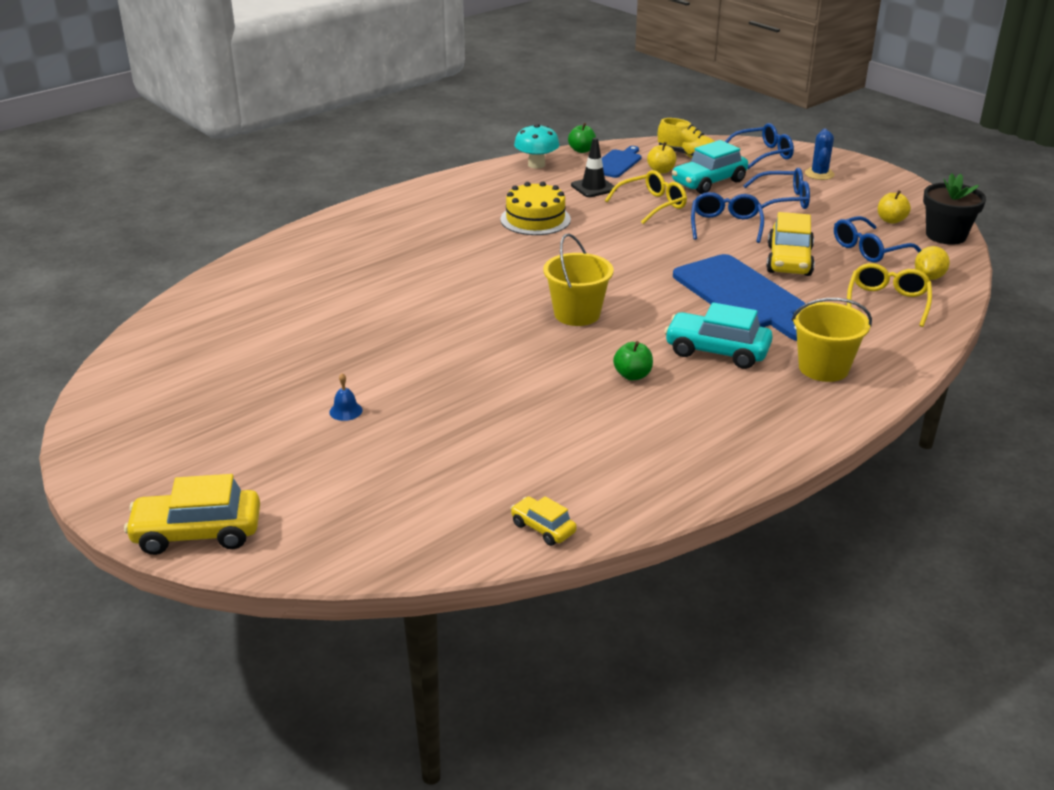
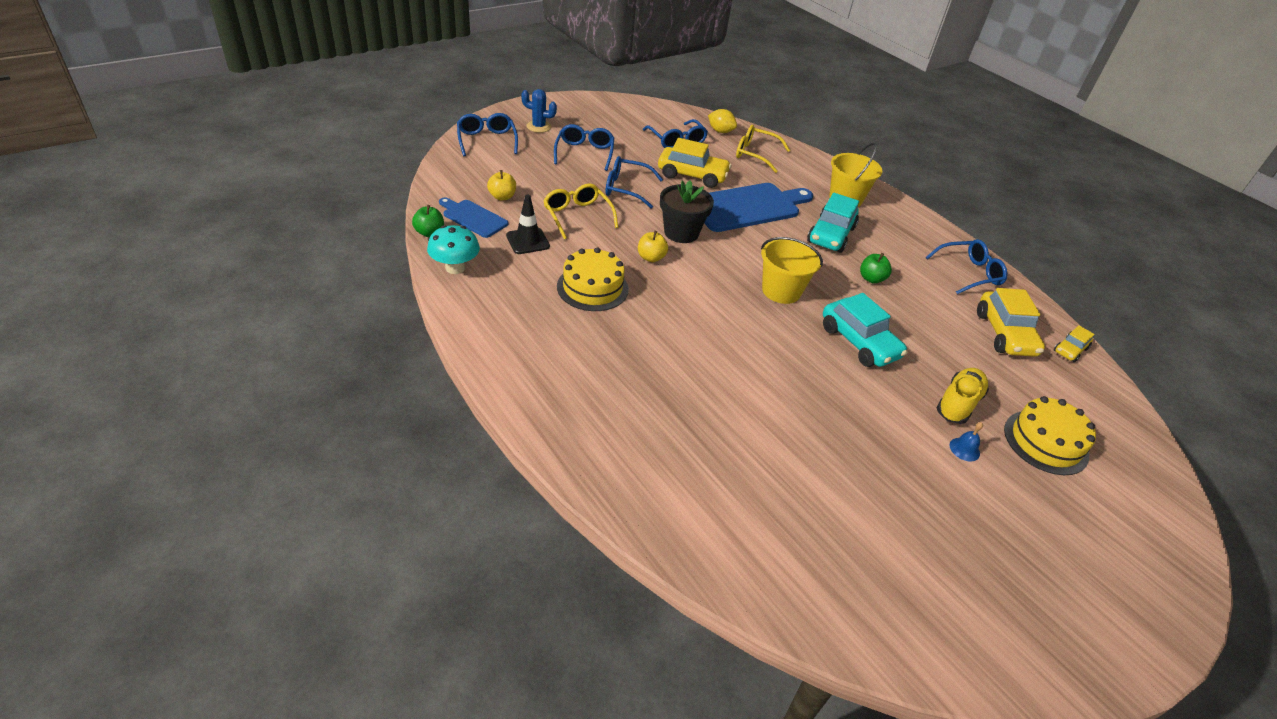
camera: 90 degrees left, 10 degrees up
(197, 533) = (1173, 556): yellow car -> yellow car (1005, 334)
(361, 471) = (1046, 442): none -> yellow cake
(687, 156) = (473, 176): yellow shoe -> yellow shoe (958, 404)
(691, 459) = (968, 273): none -> blue glasses
(709, 182) = (537, 178): turquoise car -> turquoise car (859, 342)
(891, 220) = (631, 121): yellow apple -> yellow apple (651, 258)
(946, 235) = (659, 109): black flower pot -> black flower pot (681, 233)

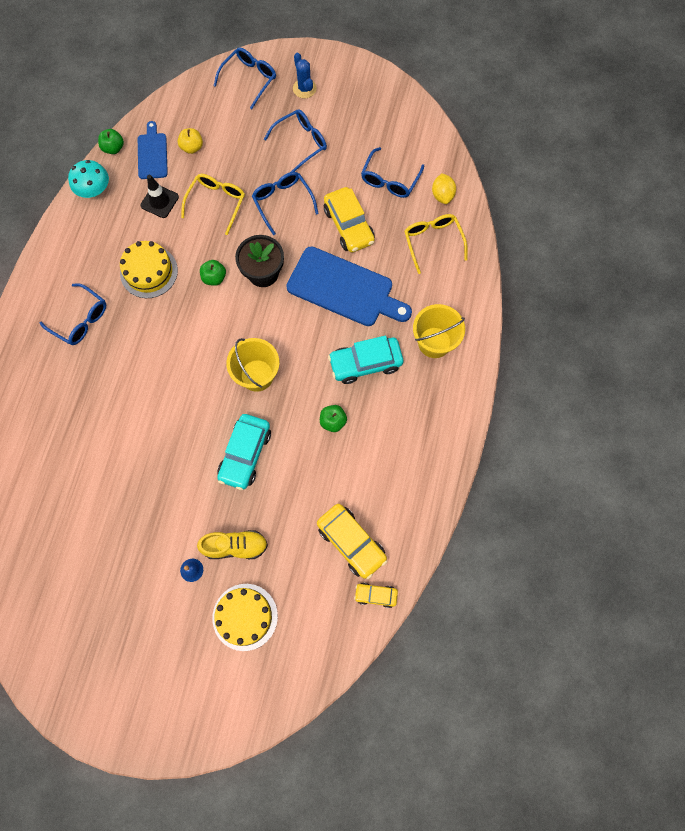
camera: 55 degrees right, 30 degrees up
(651, 258) = (214, 278): yellow apple -> green apple
(968, 273) = (413, 482): blue glasses -> blue glasses (80, 319)
(1005, 334) = (351, 542): yellow car -> yellow car turned 90 degrees counterclockwise

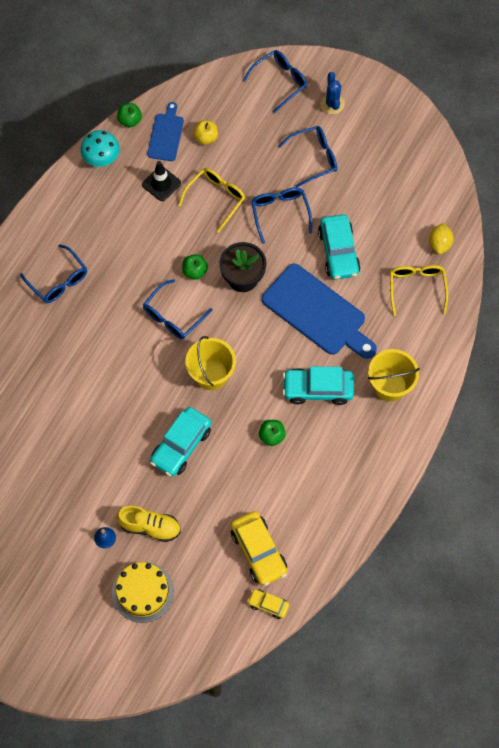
camera: 15 degrees right, 5 degrees down
(149, 272) = (134, 250): yellow cake -> none
(349, 225) = (338, 252): yellow car -> turquoise car
(390, 179) = (392, 216): blue glasses -> blue glasses (173, 316)

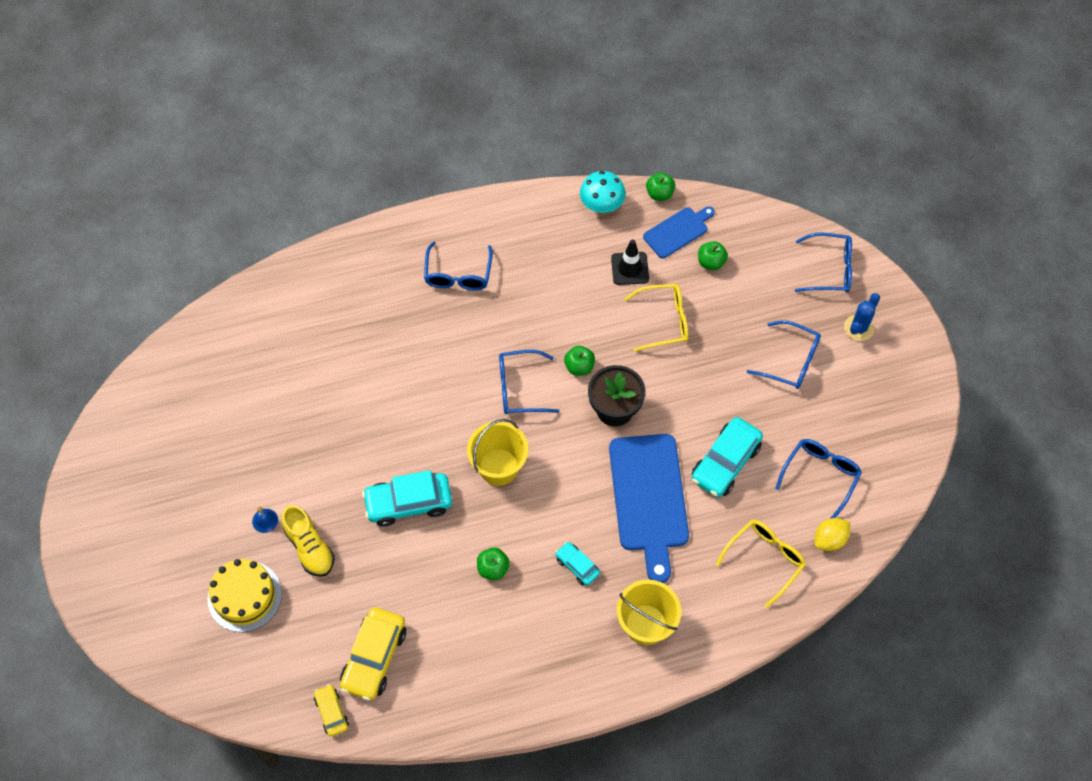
camera: 45 degrees right, 5 degrees down
(206, 137) = (711, 262): yellow apple -> green apple
(280, 213) = (708, 383): blue glasses -> blue glasses (820, 476)
(318, 389) = (577, 566): turquoise car -> turquoise car, size x0.54

